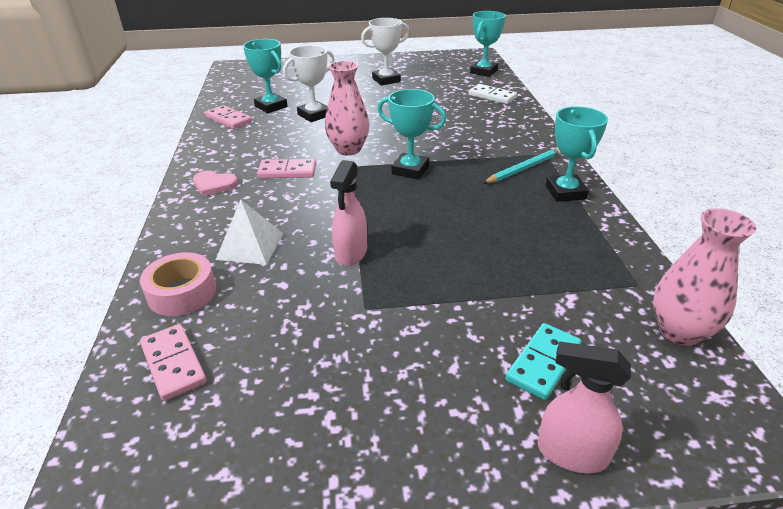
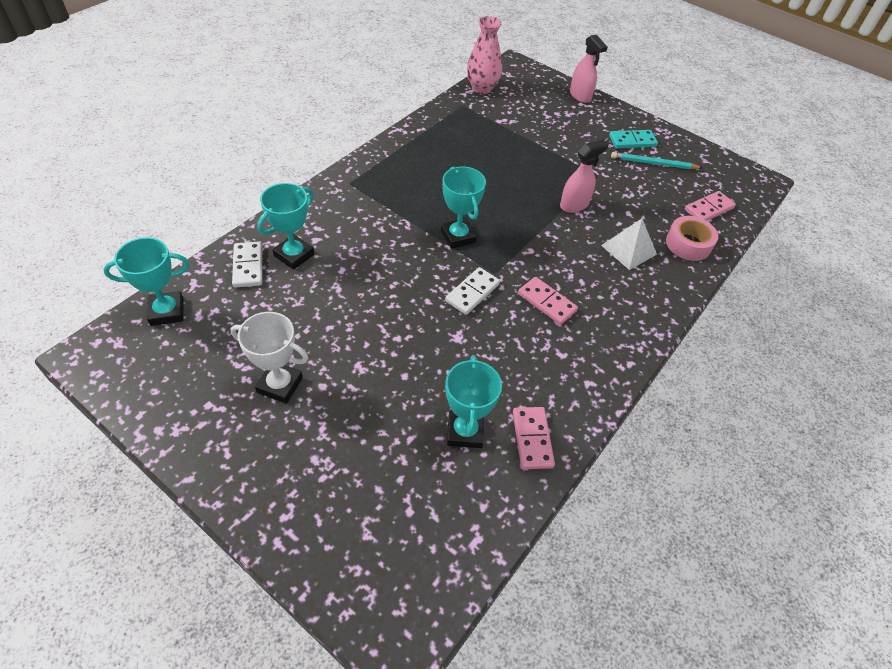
camera: 140 degrees left, 15 degrees up
(173, 364) = (709, 209): pink domino -> pink domino turned 45 degrees clockwise
(214, 184) = (616, 329): pink heart -> none
(314, 115) = (440, 372): white trophy -> none
(348, 149) = (472, 292): pink vase -> white domino
(524, 168) = (386, 183): turquoise pencil -> turquoise pencil (653, 163)
(543, 363) = (551, 114): turquoise domino -> turquoise domino (632, 141)
(565, 192) = (398, 154): turquoise trophy -> turquoise trophy (294, 255)

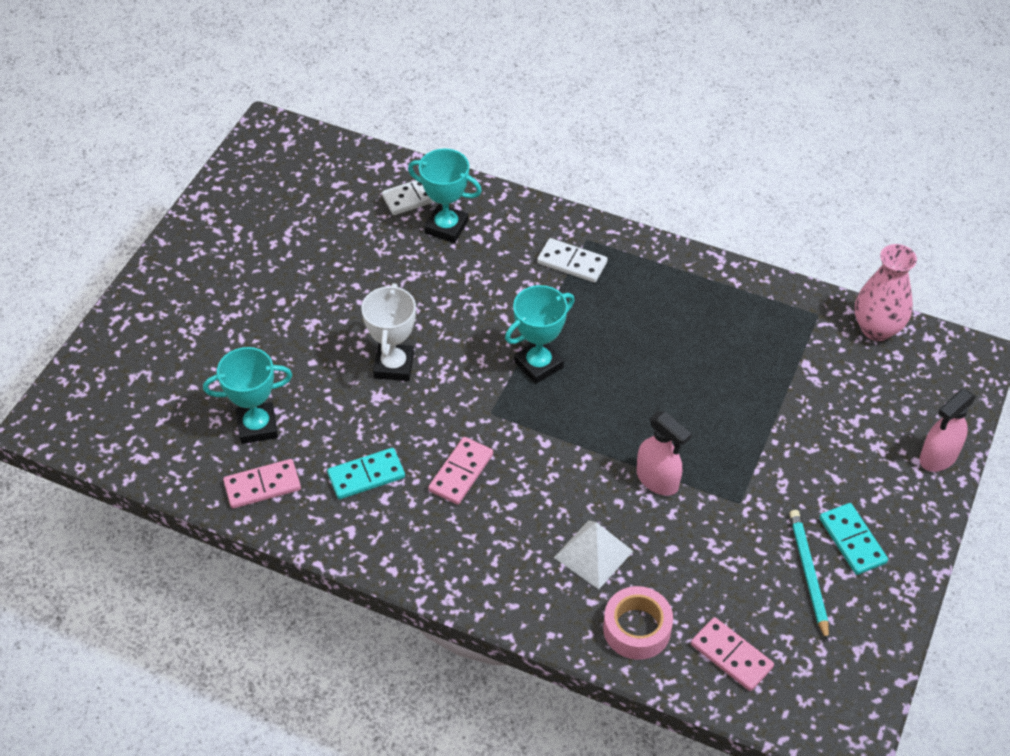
camera: 80 degrees right, 0 degrees up
(167, 311) = (335, 160): turquoise trophy -> none
(280, 385) = (273, 269): white trophy -> white trophy (394, 366)
(472, 292) = (450, 396): white domino -> white domino (572, 262)
(537, 361) = (366, 475): none -> turquoise domino

